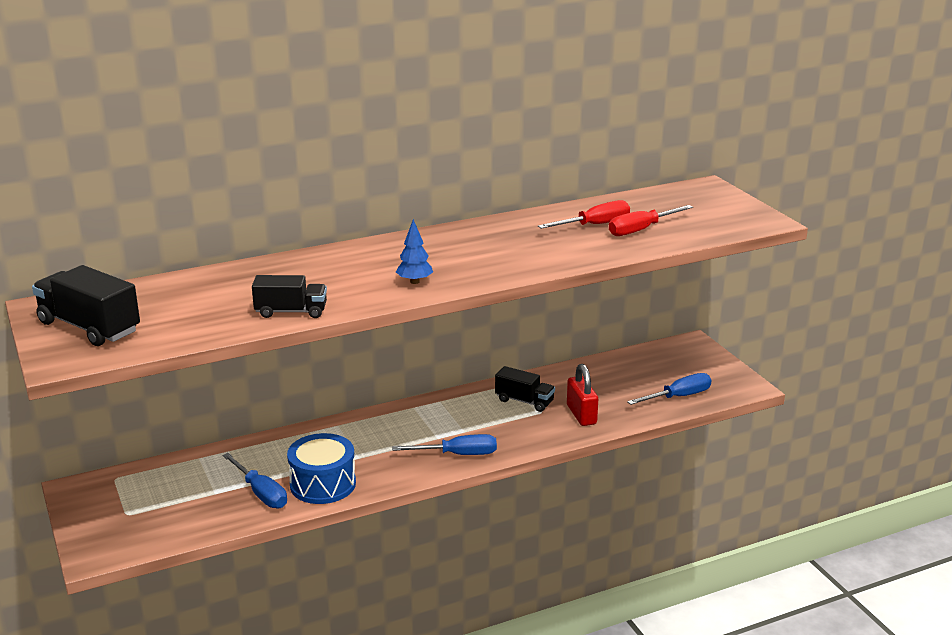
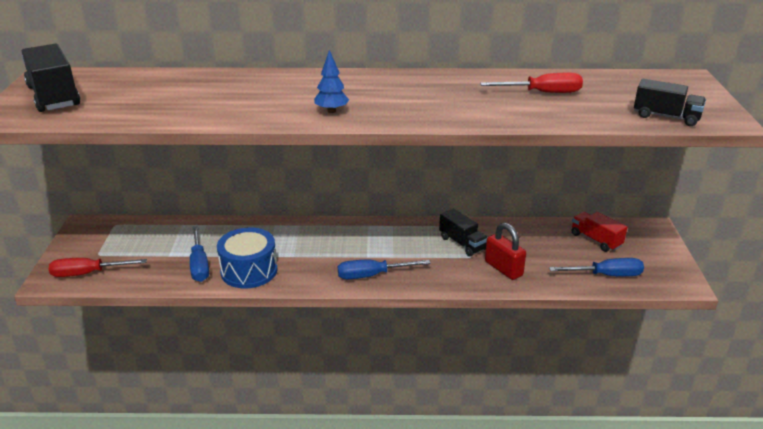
camera: 25 degrees right, 5 degrees up
(291, 312) = (206, 115): black truck -> black truck (666, 117)
(458, 454) = (372, 275): blue screwdriver -> blue screwdriver turned 150 degrees clockwise
(581, 415) = (503, 268): red padlock -> red padlock turned 45 degrees counterclockwise
(641, 230) = (585, 105): red screwdriver -> red screwdriver (88, 273)
(648, 367) = (596, 240): none -> red truck

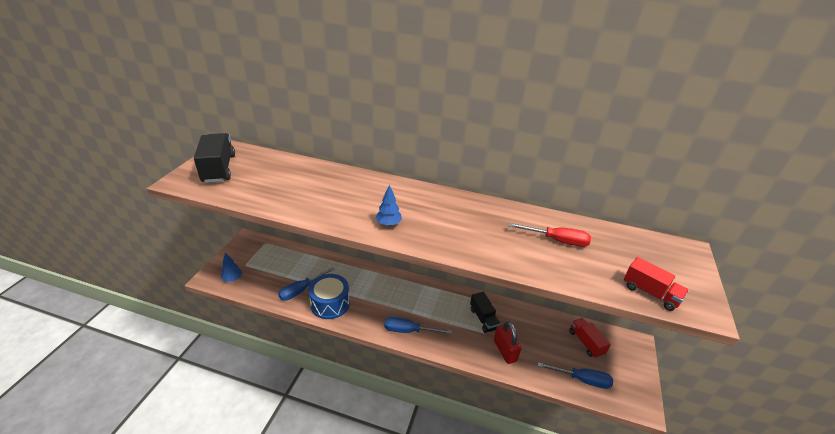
camera: 15 degrees right, 5 degrees up
(88, 273) = (233, 279): red screwdriver -> blue tree
(199, 265) = (301, 290): blue screwdriver -> blue screwdriver turned 45 degrees clockwise
(666, 117) = (650, 293): black truck -> red truck

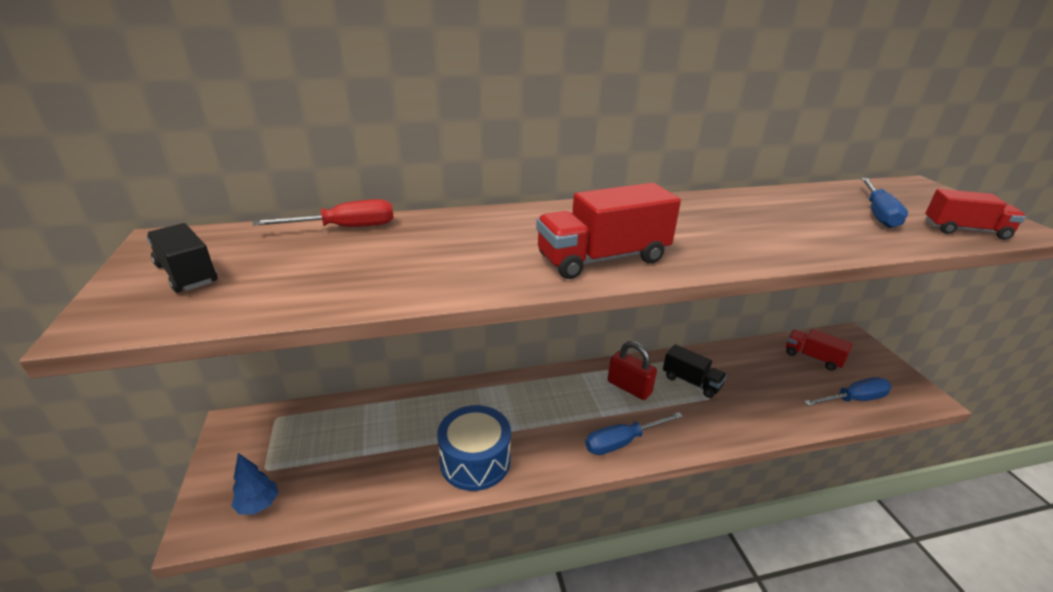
camera: 30 degrees left, 5 degrees down
(219, 168) = (187, 274): black truck -> black truck, size x0.64
(301, 290) = (408, 463): blue screwdriver -> blue screwdriver (878, 214)
(388, 224) = (602, 259): blue tree -> red truck
(505, 351) = (752, 408): red padlock -> red padlock (629, 387)
(557, 240) = (810, 213): red screwdriver -> red screwdriver (345, 228)

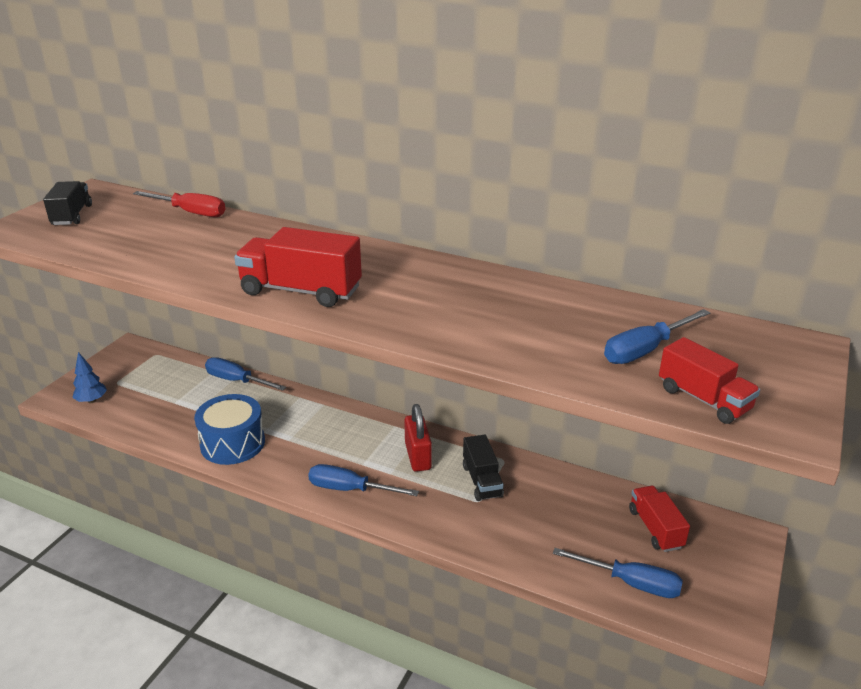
camera: 40 degrees right, 0 degrees up
(400, 402) = (237, 381): none -> blue screwdriver

